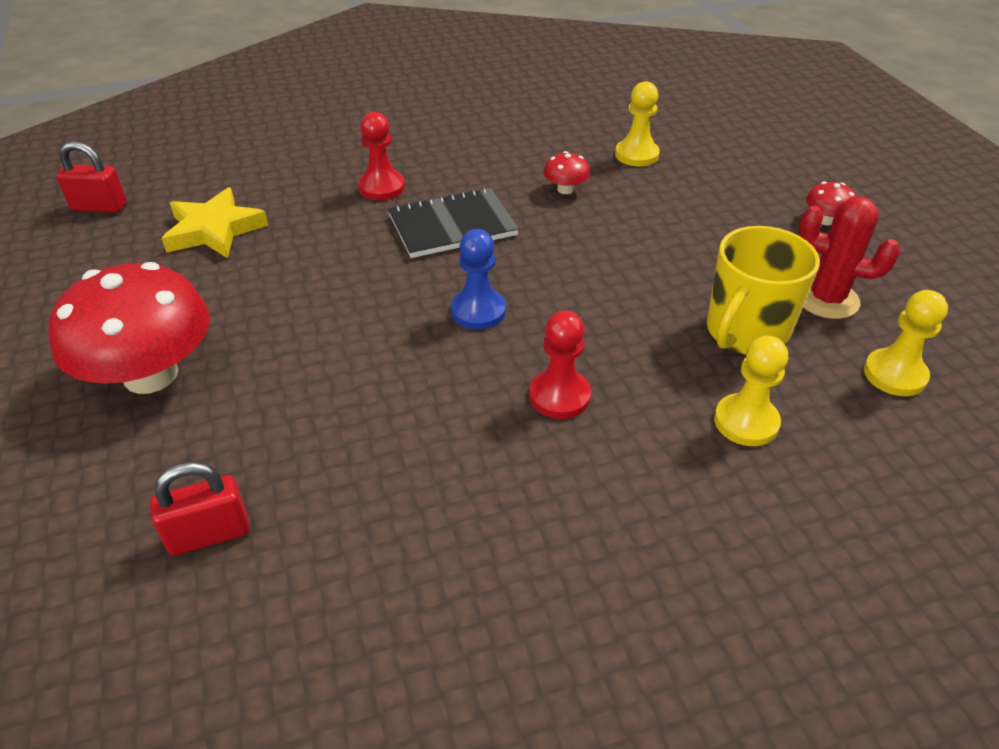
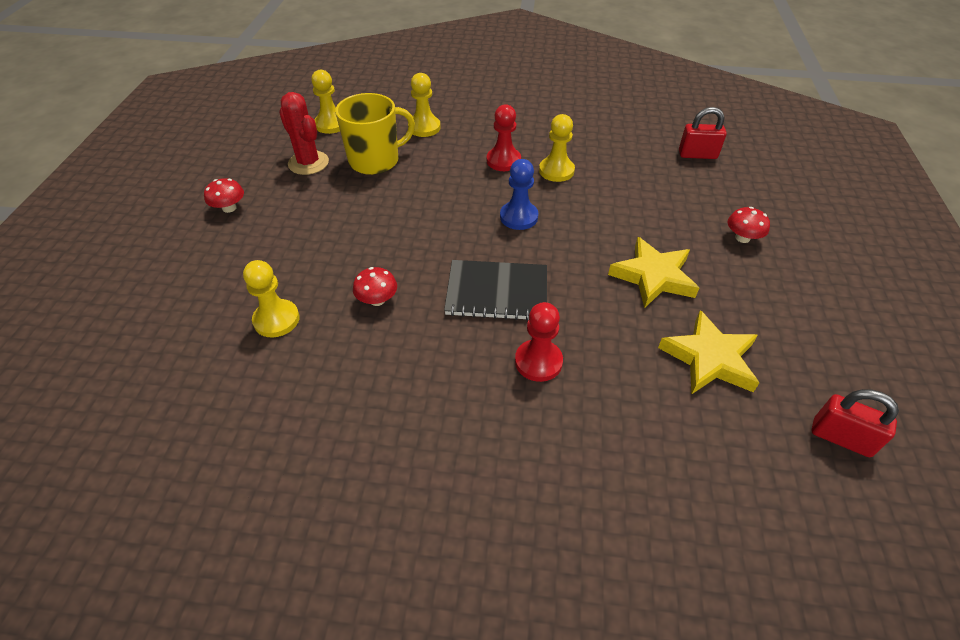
camera: 155 degrees left, 5 degrees up
(151, 375) = (742, 238): red mushroom -> red mushroom, size x0.42
(279, 288) = (653, 276): none -> yellow star
(463, 404) = (556, 171): none -> yellow pawn

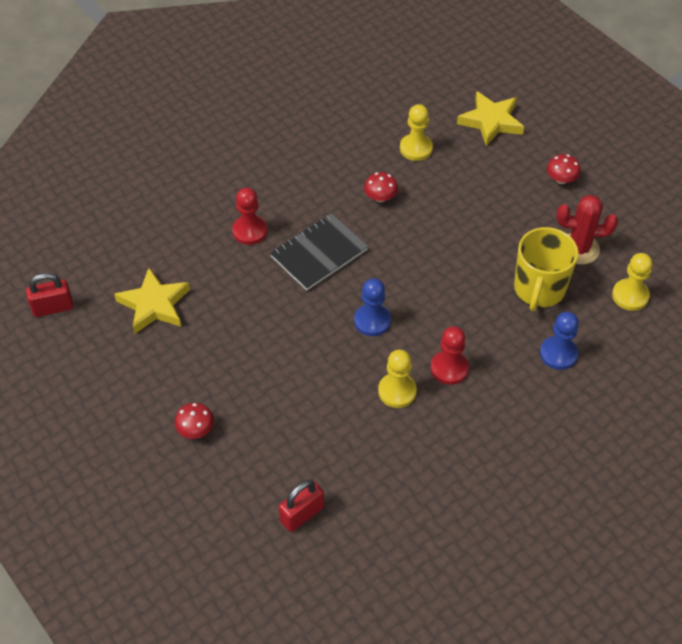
camera: 135 degrees right, 5 degrees up
(424, 127) = (558, 354): yellow pawn -> blue pawn
(653, 276) = (233, 341): yellow star -> yellow star (491, 121)

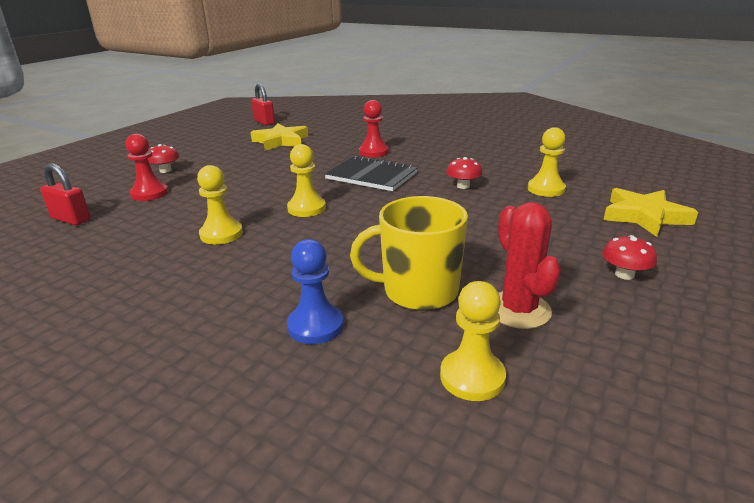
camera: 70 degrees right, 25 degrees down
(372, 321) = (306, 208): blue pawn -> yellow pawn
(449, 368) = (261, 255): red pawn -> red pawn (149, 193)

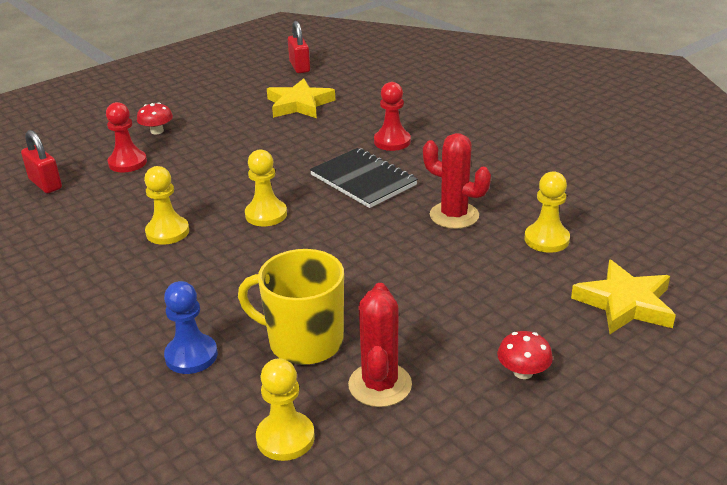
camera: 20 degrees right, 5 degrees up
(463, 186) = (454, 215): red mushroom -> red cactus

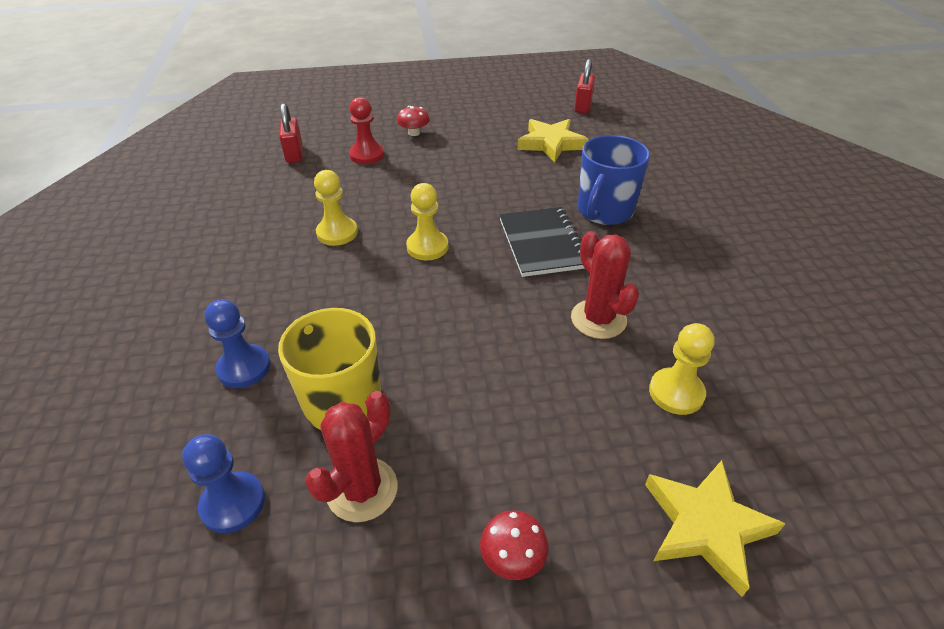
camera: 30 degrees right, 10 degrees up
(285, 438) = (233, 503): yellow pawn -> blue pawn
(392, 141) = (604, 211): red pawn -> blue mug

